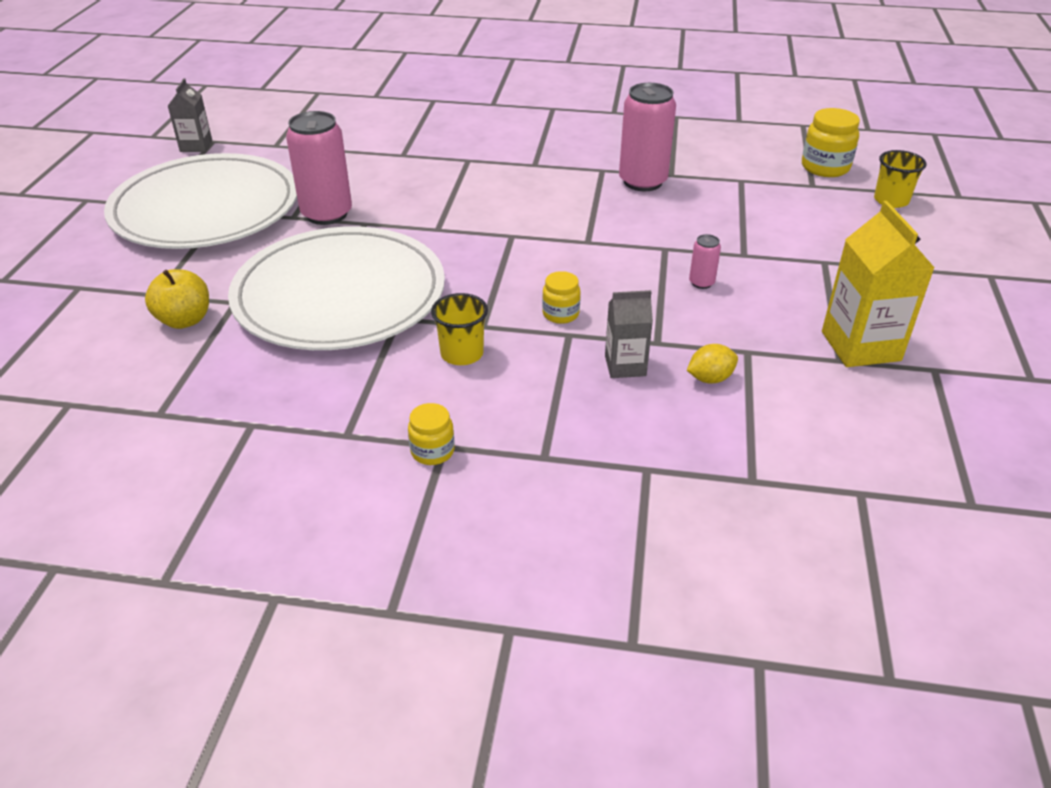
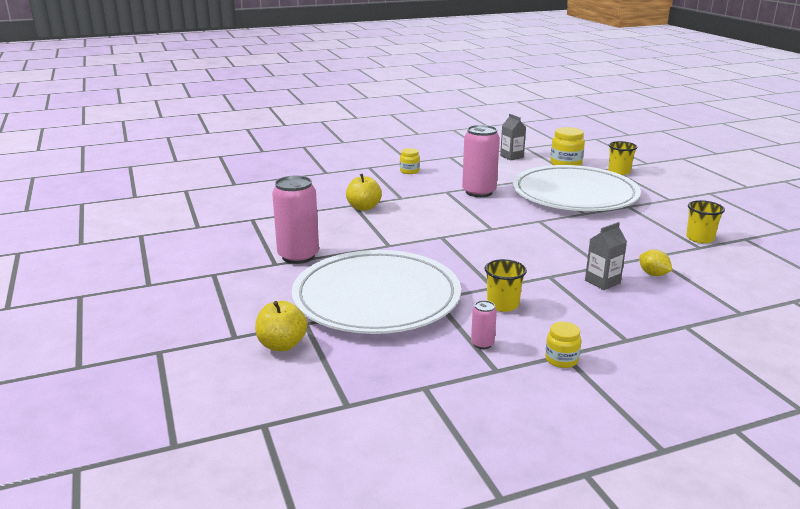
camera: 30 degrees left, 15 degrees down
(196, 146) = (130, 241): grey carton -> grey carton (511, 156)
(206, 209) = (197, 276): white plate -> white plate (574, 194)
(474, 167) = (363, 207): none -> yellow apple
(560, 314) = (530, 268): yellow jar -> yellow jar (409, 171)
(701, 283) = (582, 232): pink can -> pink can (482, 344)
(710, 378) = (653, 274): yellow lemon -> yellow lemon turned 75 degrees counterclockwise
(860, 346) = (699, 238): yellow carton -> yellow cup

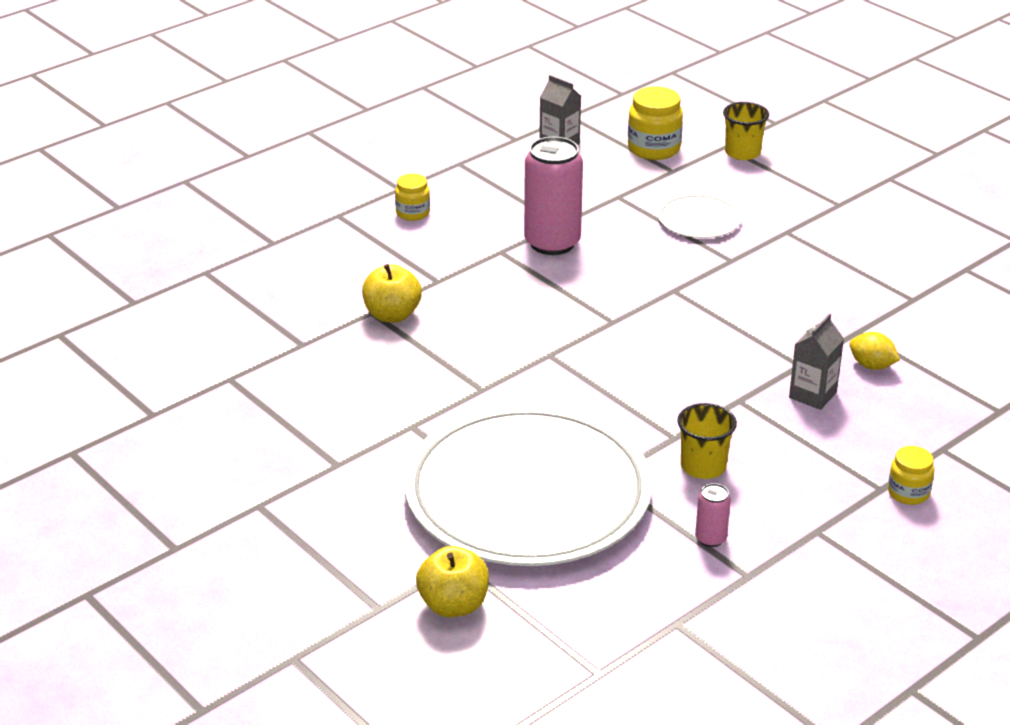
camera: 20 degrees left, 10 degrees up
(298, 256) = (361, 441): pink can -> none
(561, 360) = (818, 539): yellow jar -> yellow jar (908, 493)
(574, 194) = (699, 220): white plate -> white plate, size x0.42
(699, 238) = (907, 281): yellow cup -> none

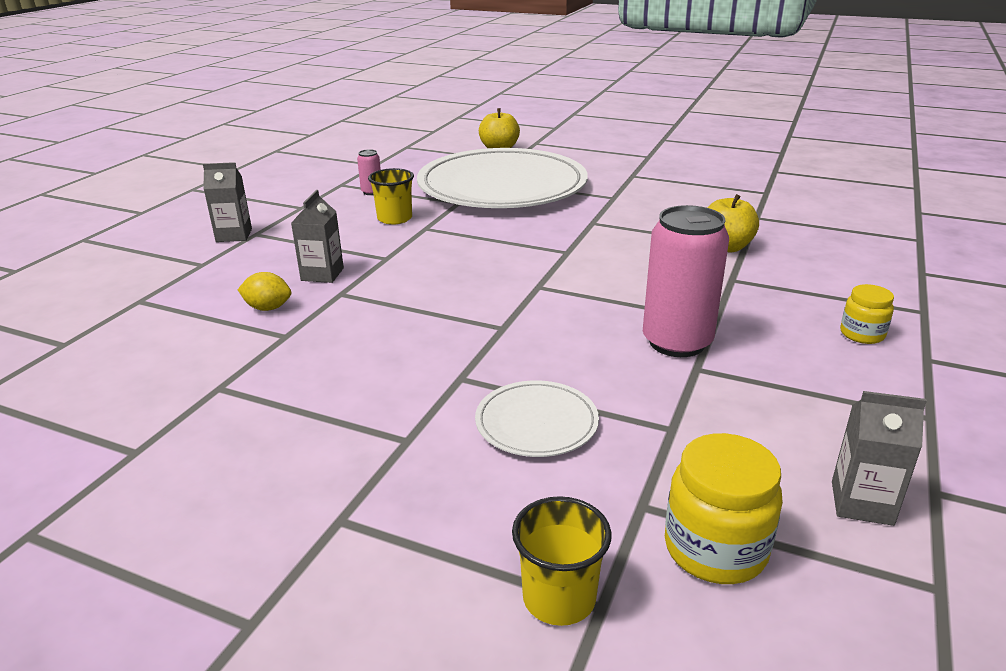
camera: 155 degrees right, 5 degrees down
(908, 493) = (234, 235): yellow jar -> grey carton

